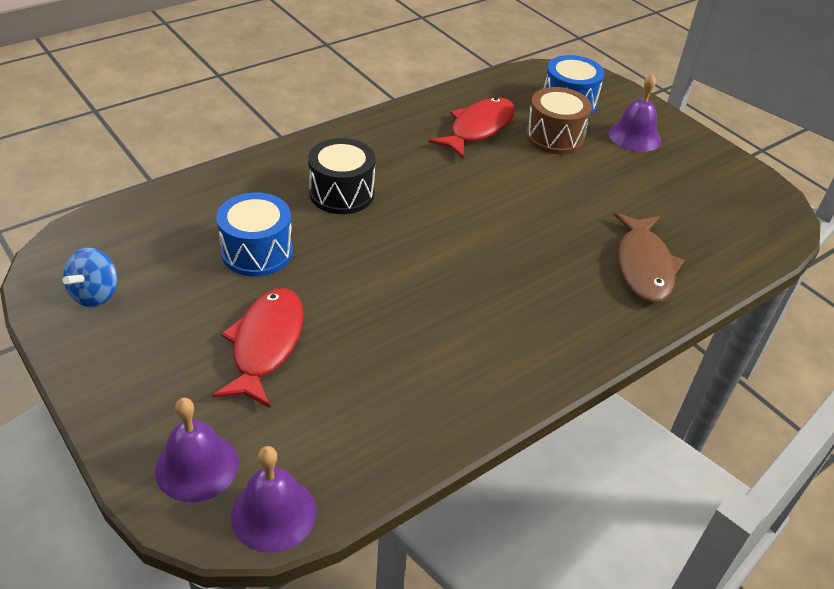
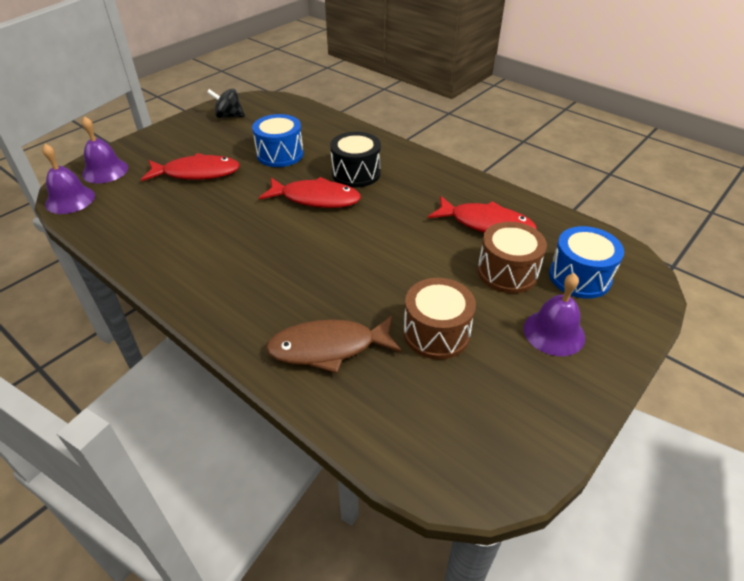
camera: 80 degrees right, 0 degrees up
(95, 295) = (229, 116): blue spinning top -> black spinning top
(385, 235) = (316, 199): none -> red fish
(629, 197) = (436, 333): none -> brown drum

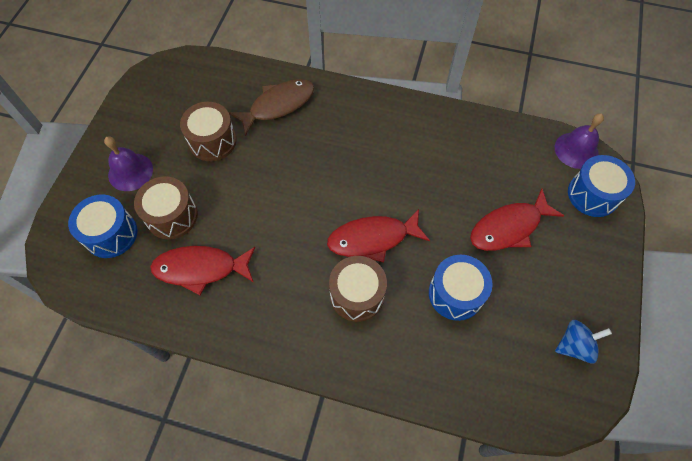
camera: 155 degrees right, 20 degrees up
(105, 171) = (593, 194): purple bell -> blue drum
(229, 116) = (574, 346): black spinning top -> blue spinning top
(356, 173) = (357, 295): black drum -> brown drum

